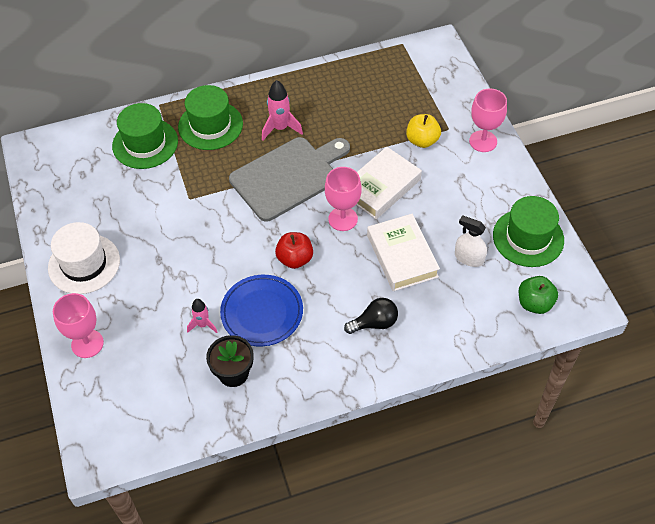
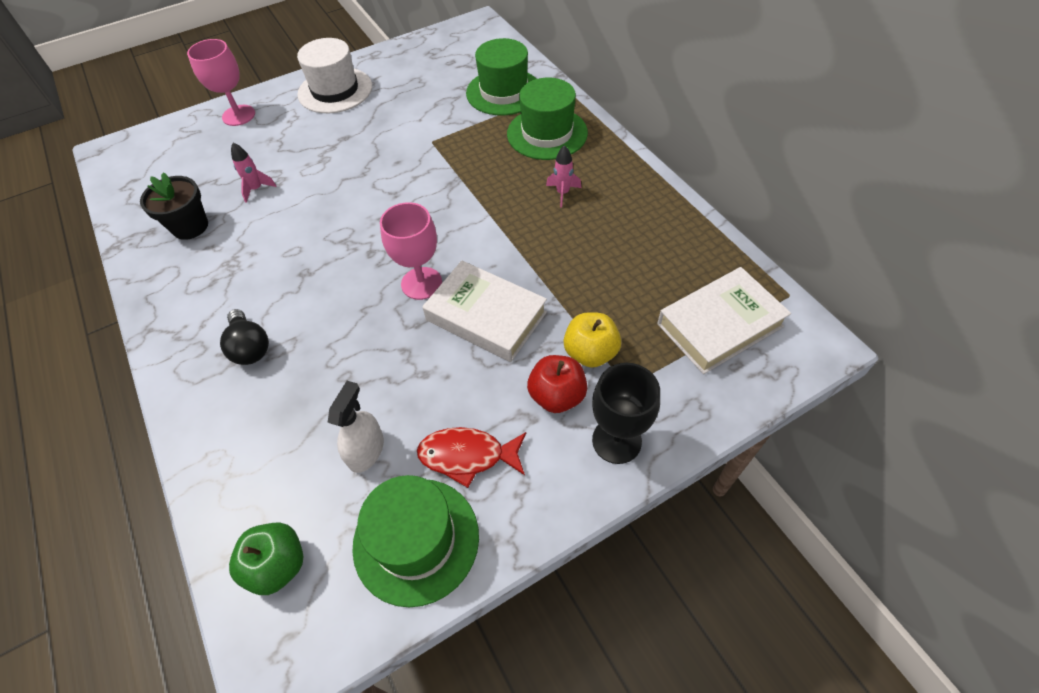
camera: 80 degrees right, 0 degrees up
(262, 312) = (271, 234): blue plate -> none
(280, 128) = (562, 193): pink rocket -> pink rocket, size x0.64
(288, 176) = (483, 216): grey cutting board -> none
(295, 259) = (351, 248): red apple -> red apple (557, 396)
(402, 256) = (363, 361): white book -> white book (719, 325)
(481, 209) = (467, 456): none -> red fish
(483, 141) = (616, 440): pink goblet -> black goblet

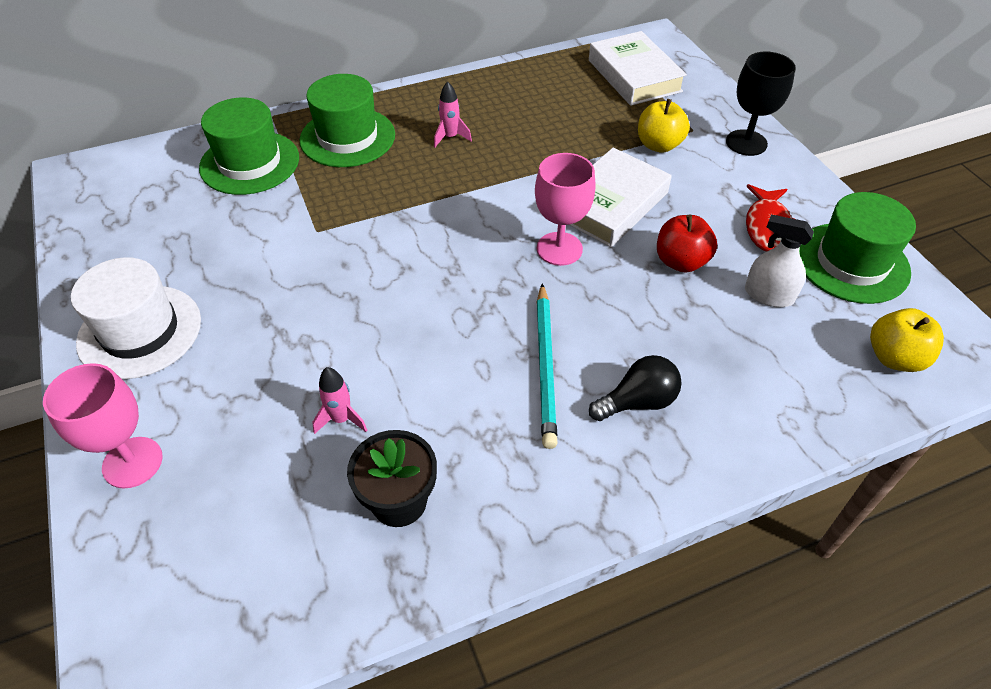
camera: 85 degrees left, 5 degrees down
(278, 565) = (894, 358): green apple -> yellow apple
(291, 287) = (546, 366): none -> turquoise pencil
(557, 396) = (704, 169): red apple -> red apple (681, 261)

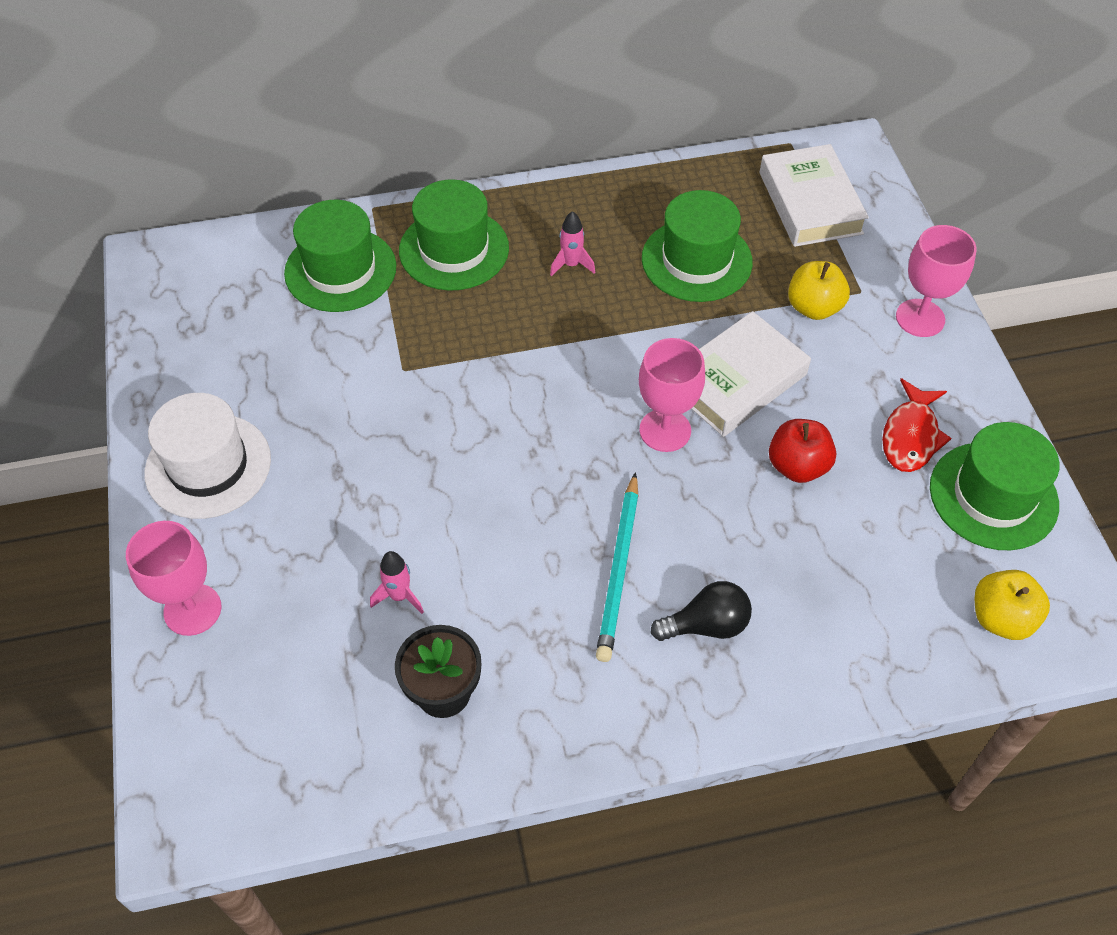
camera: 10 degrees right, 5 degrees up
(554, 123) = (696, 260): none -> green hat
(746, 143) = (920, 318): black goblet -> pink goblet
(769, 295) = (884, 522): white spray bottle -> none

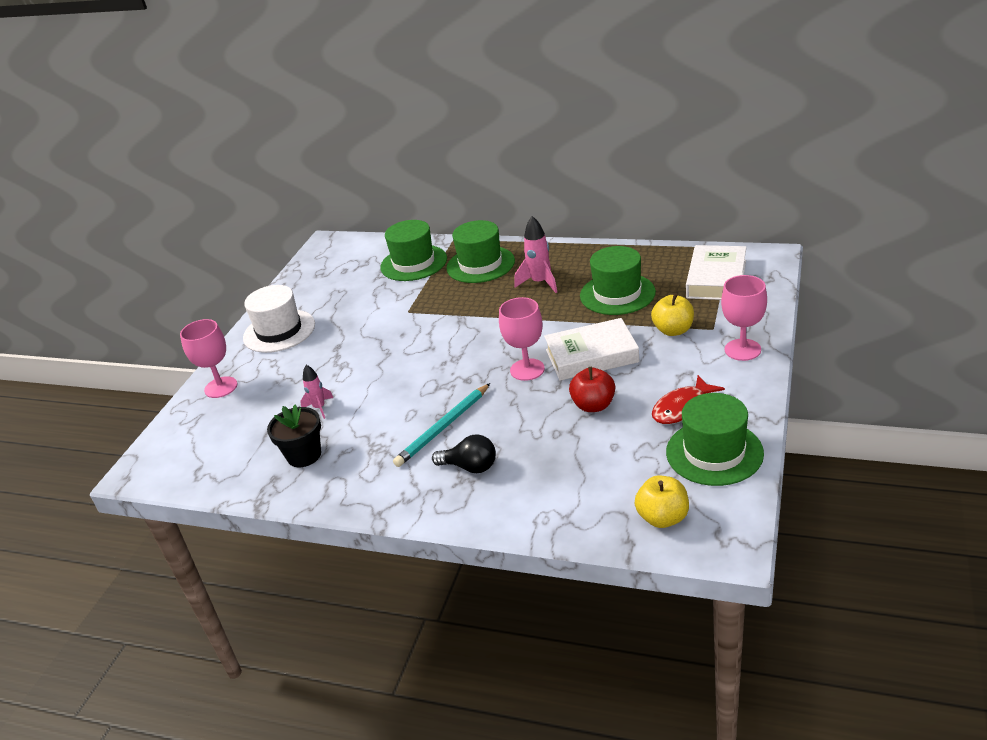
camera: 35 degrees right, 20 degrees down
(571, 265) = (540, 283): pink rocket -> pink rocket, size x1.57

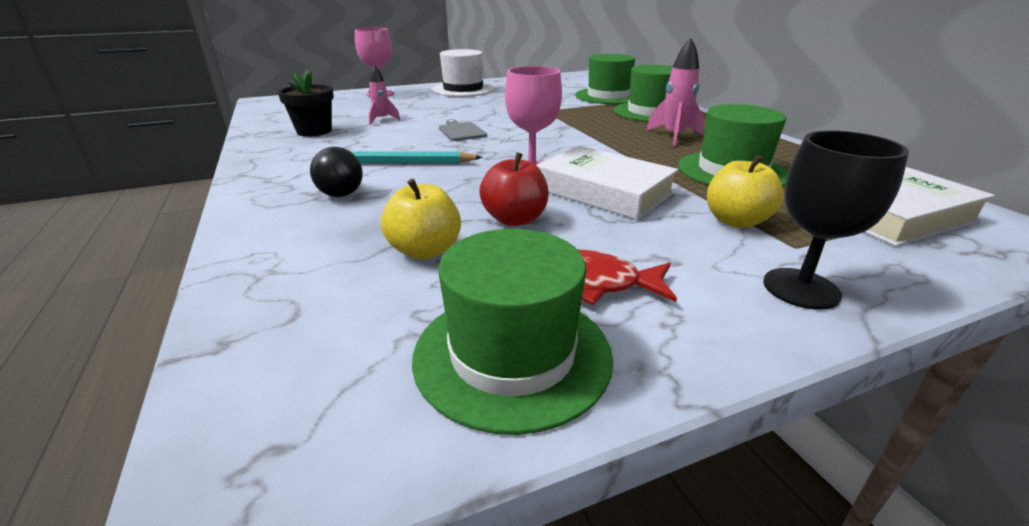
camera: 45 degrees right, 5 degrees down
(408, 374) = (461, 131): none -> grey cutting board
(663, 518) = (296, 359): yellow apple -> yellow apple (425, 251)
(742, 350) = (801, 288): pink goblet -> black goblet

